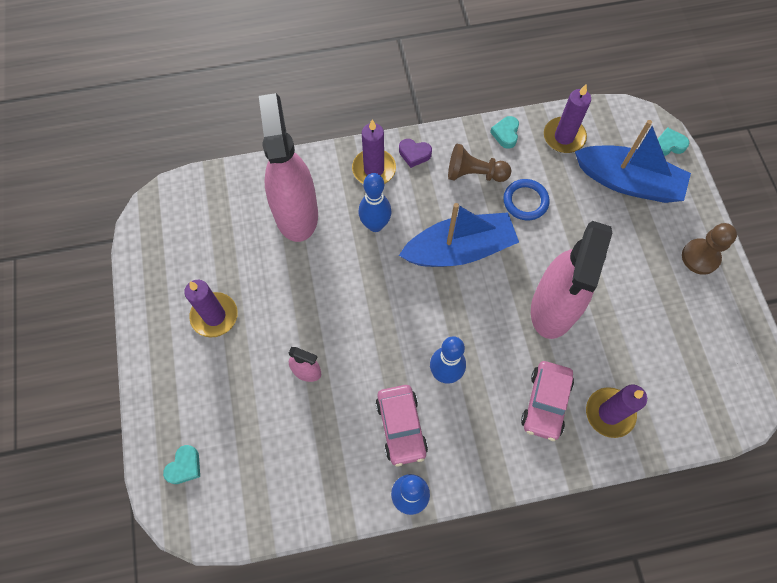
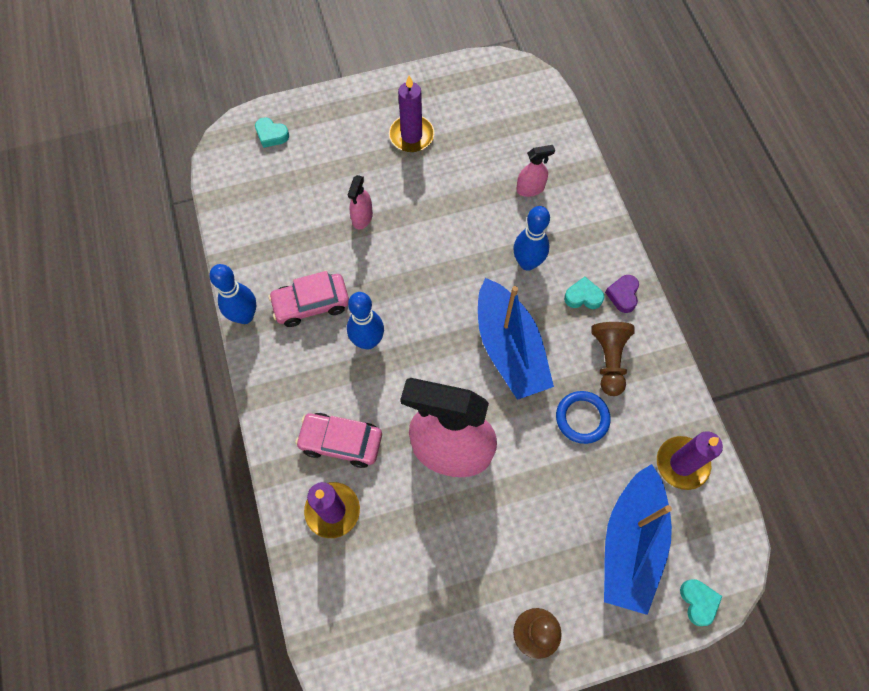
camera: 85 degrees right, 0 degrees up
(296, 213) = (530, 189): pink spray bottle -> pink spray bottle, size x0.42
(374, 169) = (595, 256): purple candle -> none
(505, 134) = (671, 394): turquoise heart -> turquoise heart (583, 296)

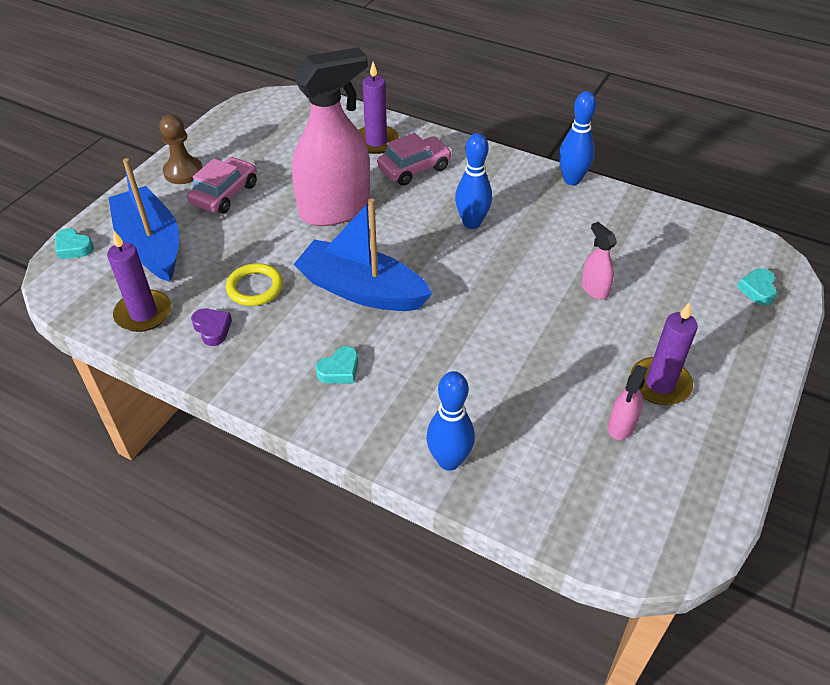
camera: 135 degrees right, 20 degrees down
(271, 135) = (757, 290): turquoise heart -> turquoise heart turned 60 degrees counterclockwise
(311, 304) = (541, 214): pink car -> pink car (225, 194)
(527, 263) = (418, 359): blue bowling pin -> blue bowling pin (449, 461)
(530, 189) = (493, 426): pink spray bottle -> pink spray bottle (621, 426)
(582, 418) = (255, 287): blue ring -> yellow ring
(609, 360) = (268, 339): brown pawn -> none
(623, 295) = (303, 398): purple heart -> purple heart (212, 329)

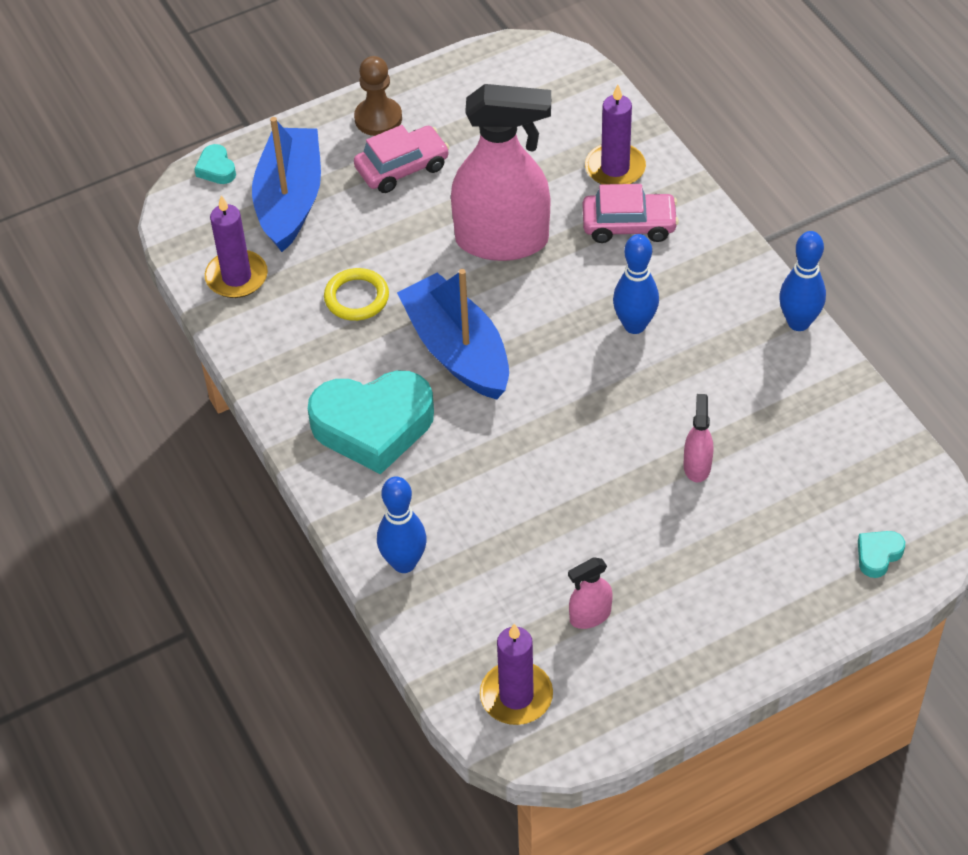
camera: 35 degrees right, 5 degrees up
(212, 329) = (287, 325): purple heart -> none
(339, 370) = (373, 426): turquoise heart -> turquoise heart, size x2.43
(660, 384) = (667, 597): purple candle -> purple candle (516, 696)

